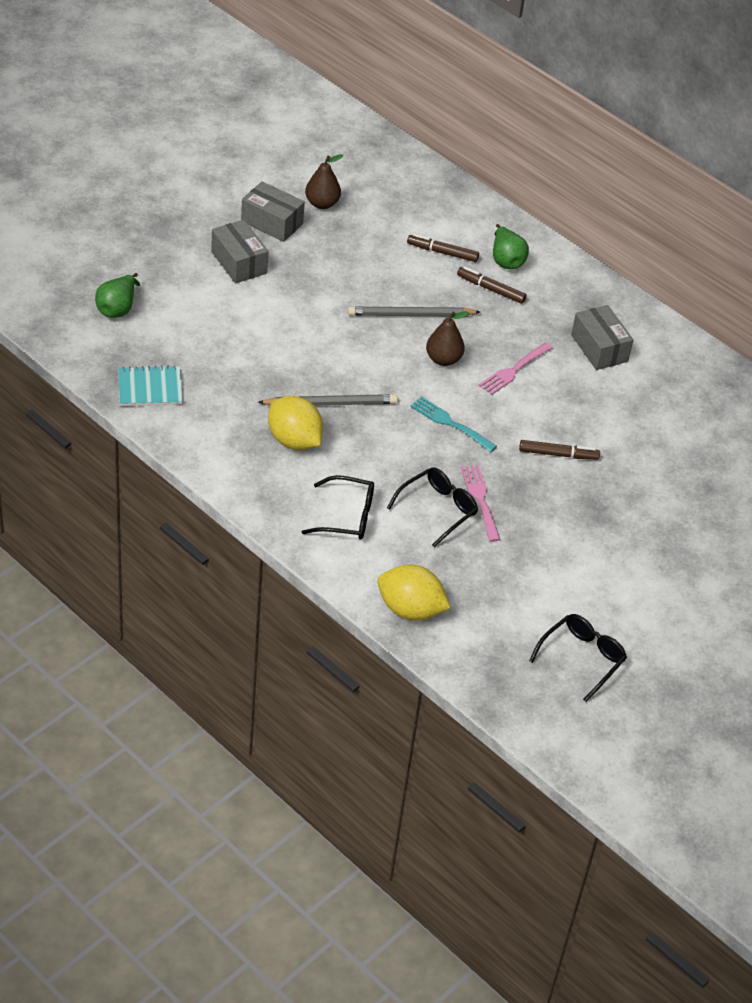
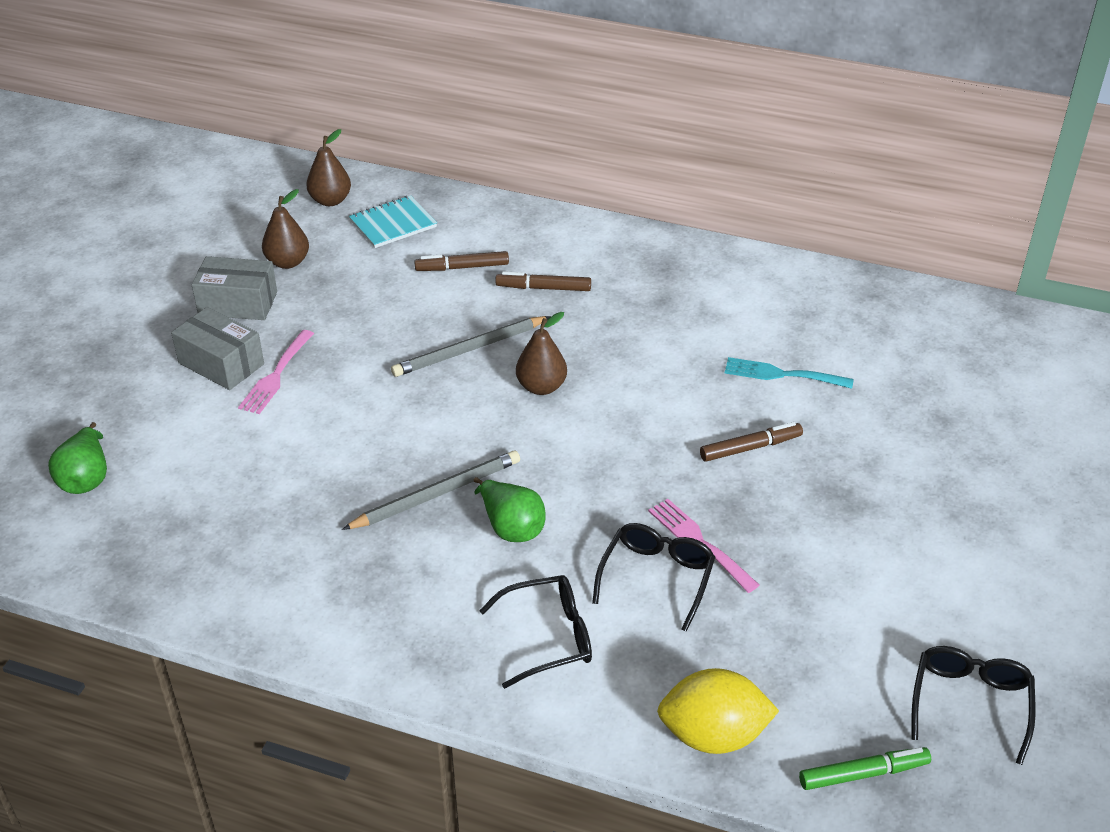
camera: 20 degrees left, 5 degrees down
(150, 388) = (183, 568): turquoise notebook -> turquoise notebook (393, 224)
(294, 440) = (418, 562): yellow lemon -> none
(378, 165) = (330, 200): none -> brown pear
(450, 423) = (600, 460): turquoise fork -> turquoise fork (782, 374)
(485, 666) = (863, 774): none -> green marker
(506, 260) = (539, 251): green pear -> green pear (511, 527)
(514, 370) = (631, 368): pink fork -> pink fork (276, 375)
(599, 348) = (708, 309): grey box -> none

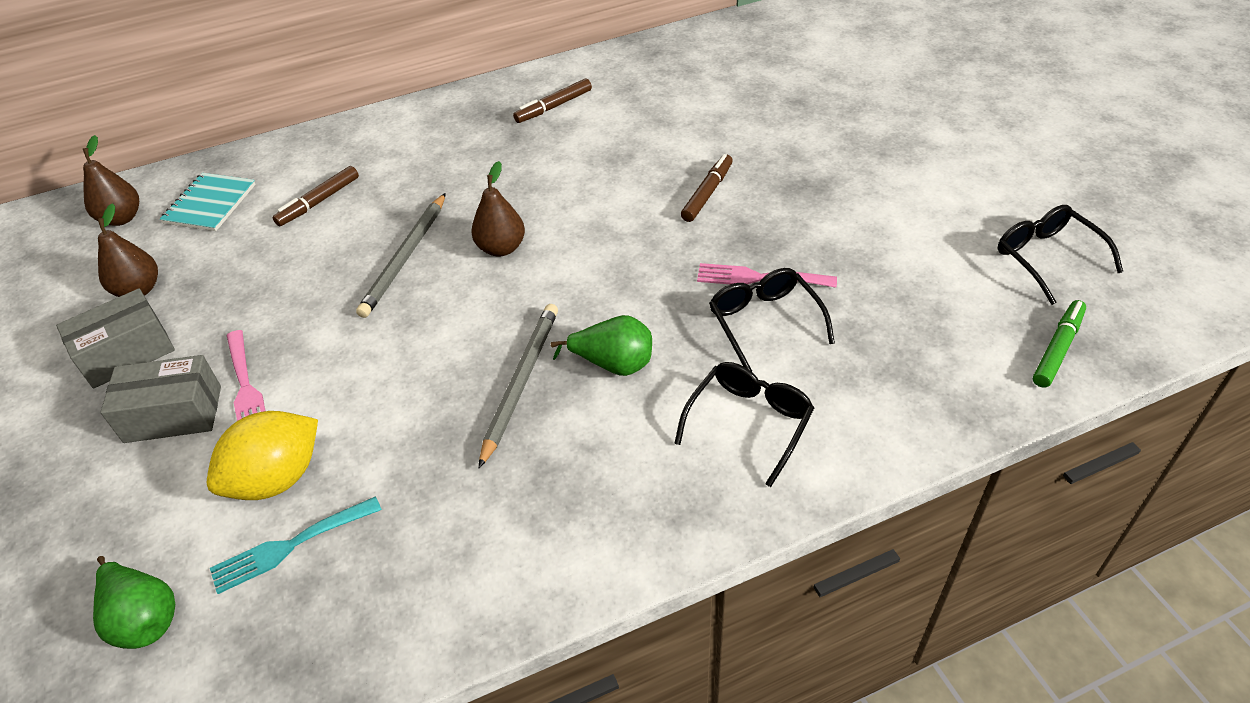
camera: 40 degrees left, 5 degrees up
(543, 288) = (410, 178): brown marker -> brown marker (554, 107)
(713, 735) = (945, 399): yellow lemon -> yellow lemon (277, 478)
(782, 374) = (664, 134): turquoise fork -> turquoise fork (291, 545)

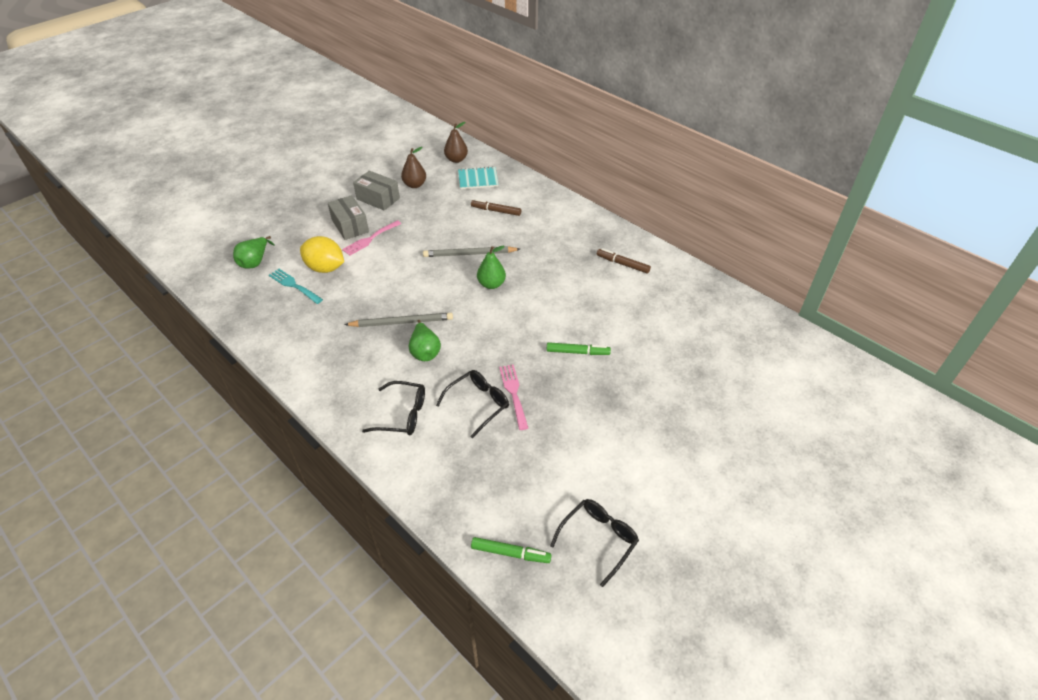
camera: 65 degrees right, 0 degrees up
(501, 248) = (491, 284): brown pear -> green pear
(707, 193) = (577, 352): brown marker -> green marker

